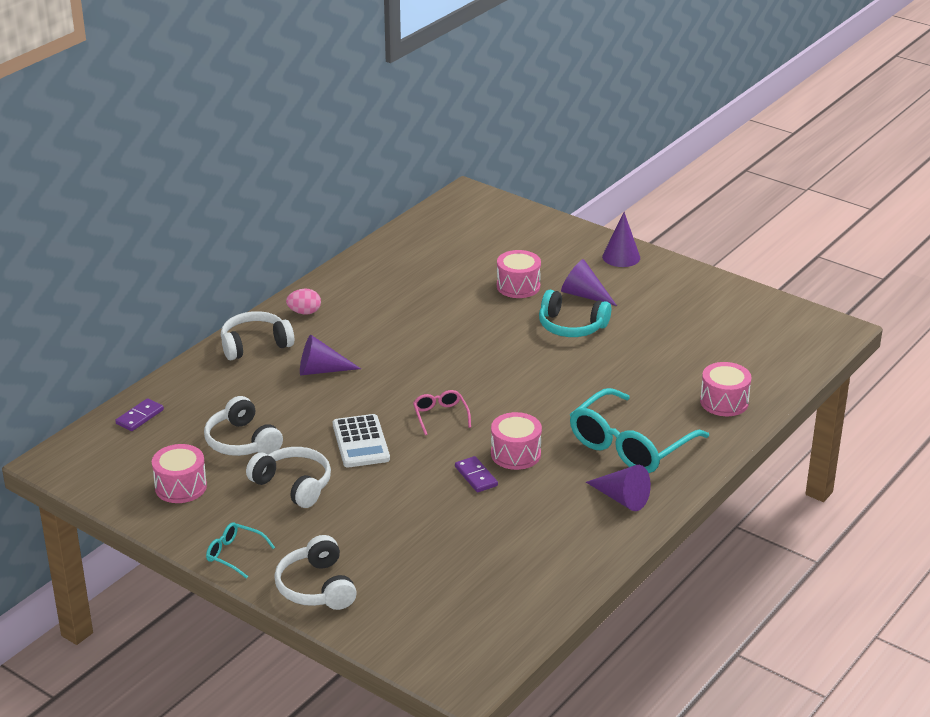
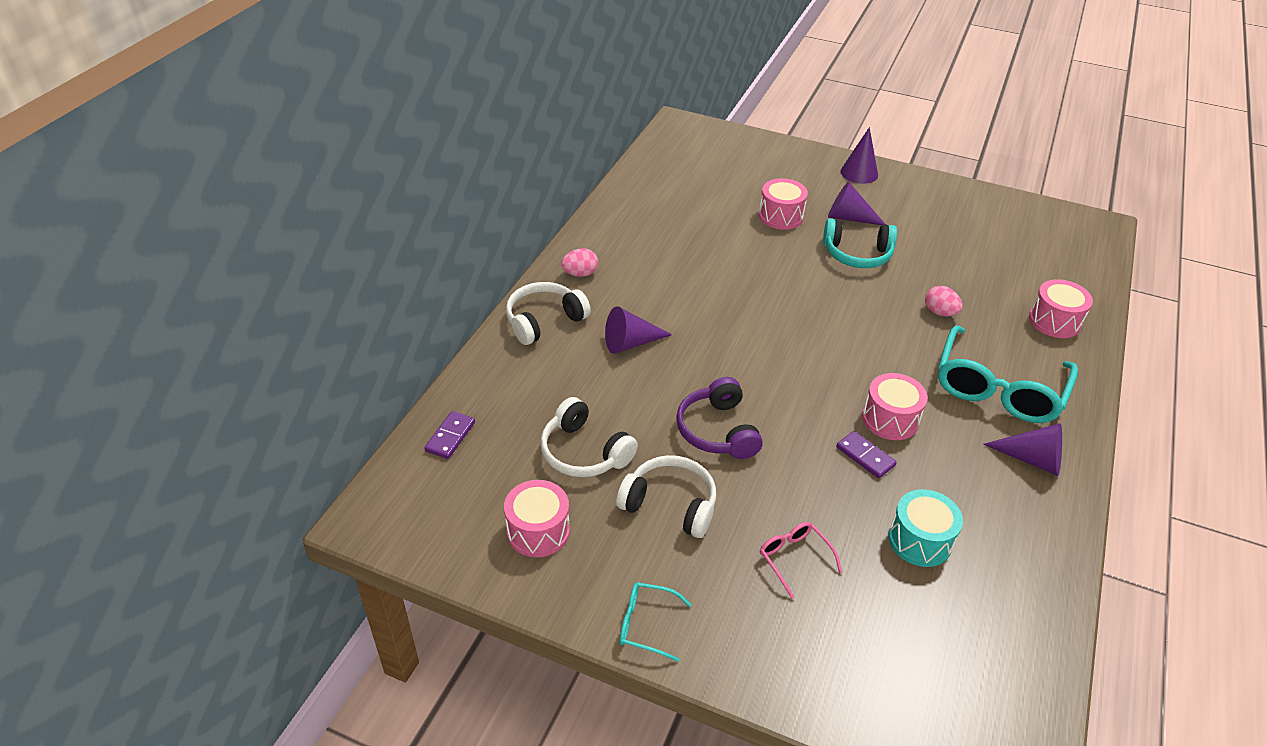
camera: 15 degrees left, 10 degrees up
(317, 587) = (768, 657): white headphones -> none
(361, 442) = (718, 430): white calculator -> purple headphones
(440, 416) = (785, 382): pink glasses -> pink glasses (794, 558)
(484, 537) = (920, 540): none -> turquoise drum
(618, 382) = (939, 312): none -> pink egg

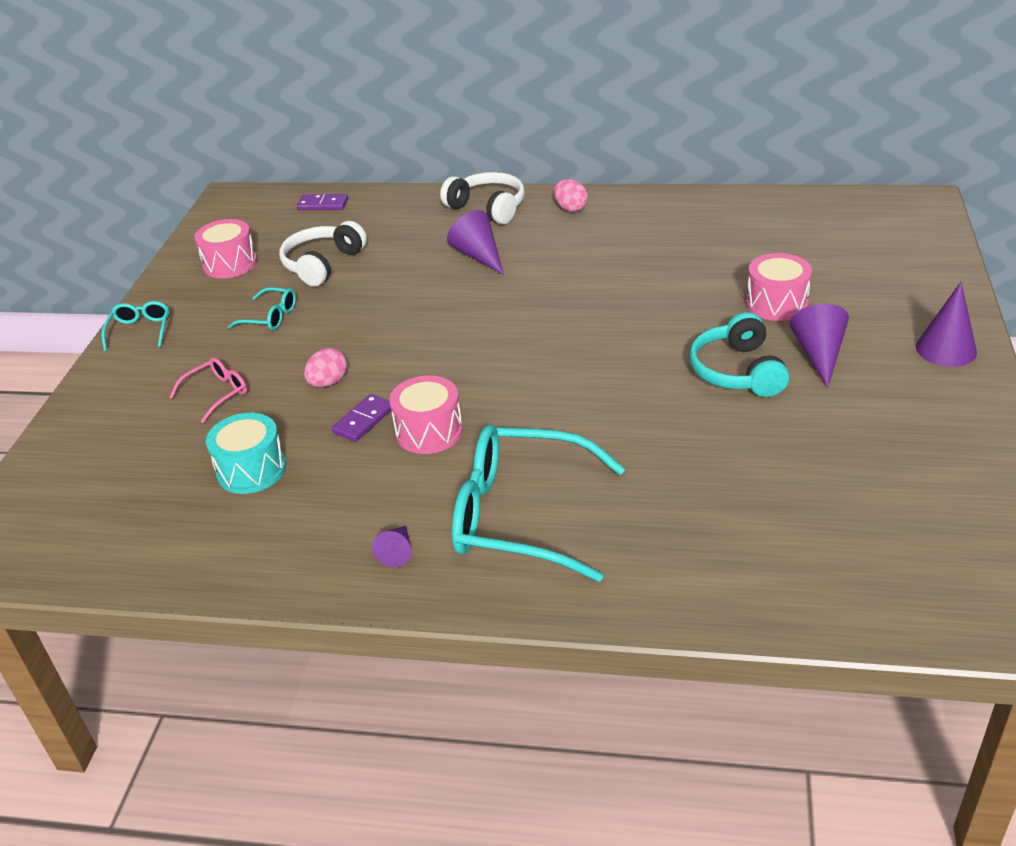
camera: 80 degrees right, 5 degrees down
(670, 505) = (270, 317): white headphones -> turquoise glasses
(718, 430) = (372, 325): purple headphones -> none
(939, 312) = (654, 453): pink egg -> pink egg (328, 383)
(1032, 459) = (397, 552): purple cone -> purple cone, size x0.58
(1054, 321) = (703, 567): pink drum -> none

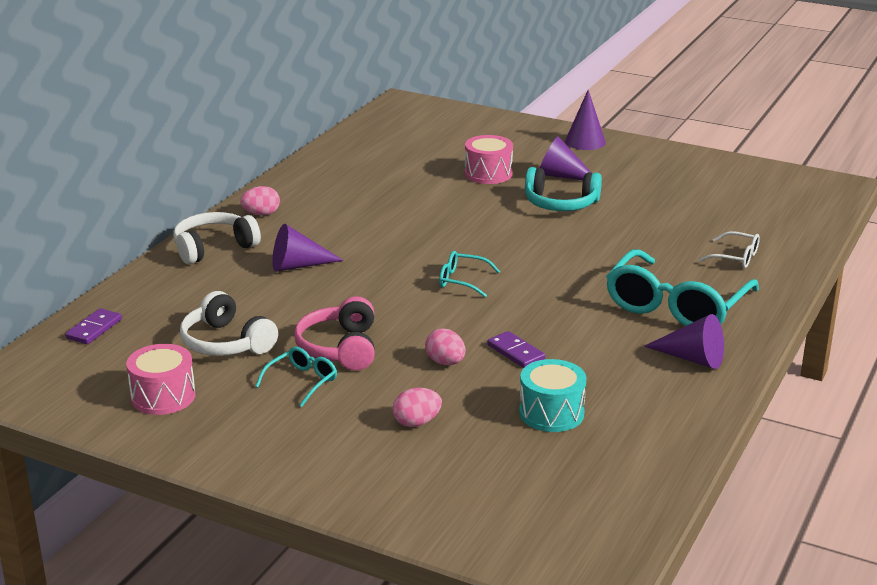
camera: 75 degrees left, 10 degrees down
(140, 330) = (251, 463): turquoise glasses -> turquoise glasses (462, 281)
(217, 394) = (416, 422): pink glasses -> pink egg
(334, 320) = (340, 348): none -> pink headphones
(397, 552) = (692, 358): purple cone -> purple cone, size x1.71
(429, 431) = (552, 326): pink drum -> none
(688, 547) = (735, 257): none -> white glasses

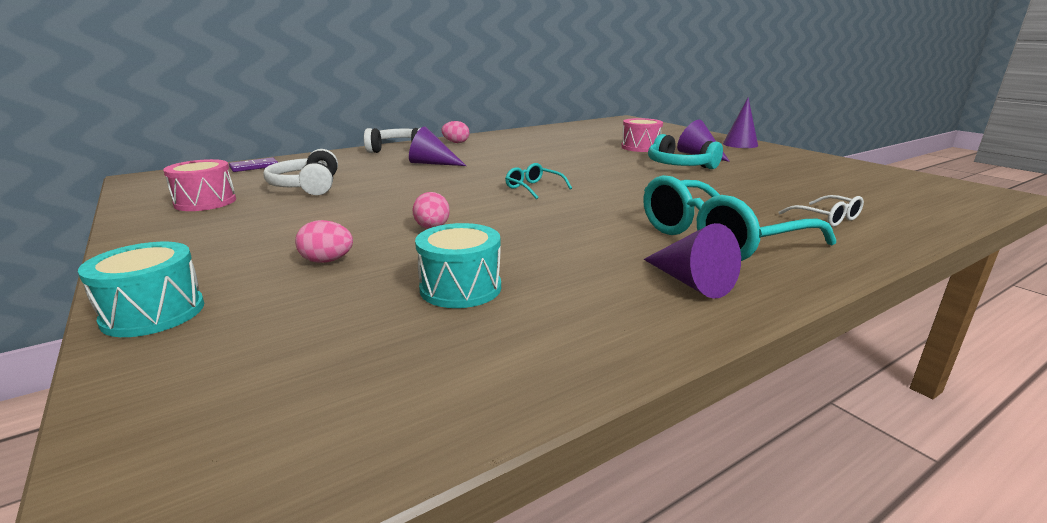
camera: 30 degrees right, 5 degrees down
(302, 382) = (304, 215): turquoise glasses -> none
(340, 348) = (371, 204): pink headphones -> none
(374, 503) = (153, 313): none -> turquoise drum
(516, 352) = (505, 235): purple domino -> none

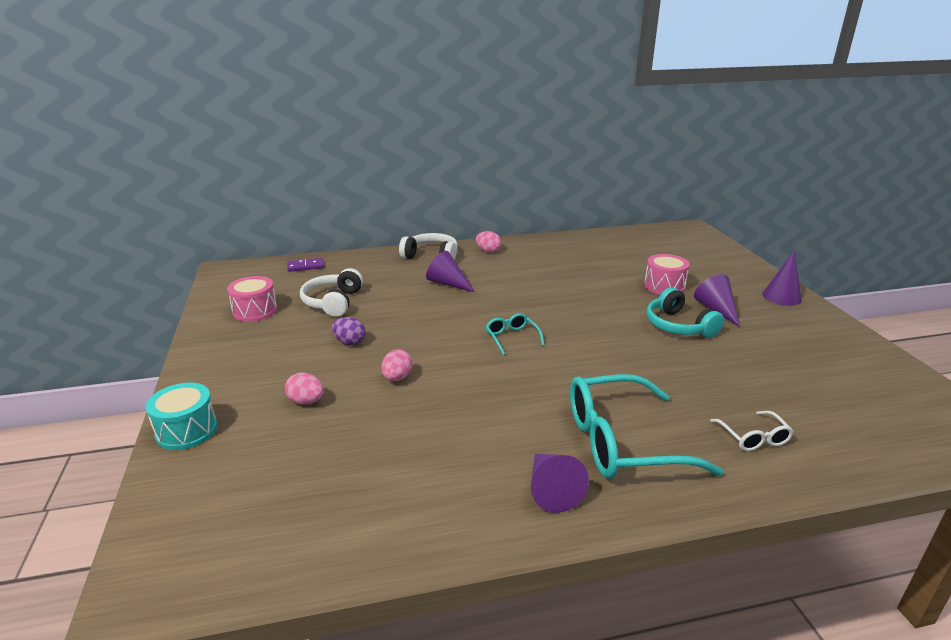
camera: 20 degrees right, 5 degrees up
(350, 210) = (350, 342): none -> purple egg
(460, 288) = (378, 453): turquoise drum -> none

